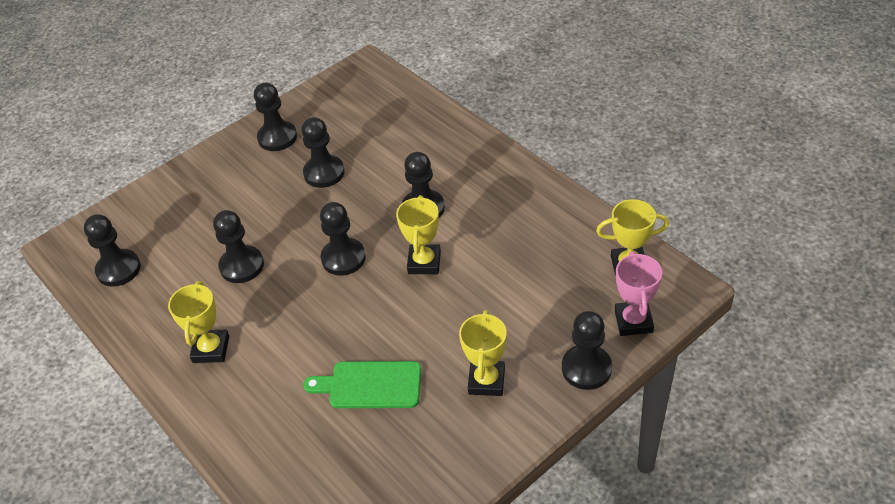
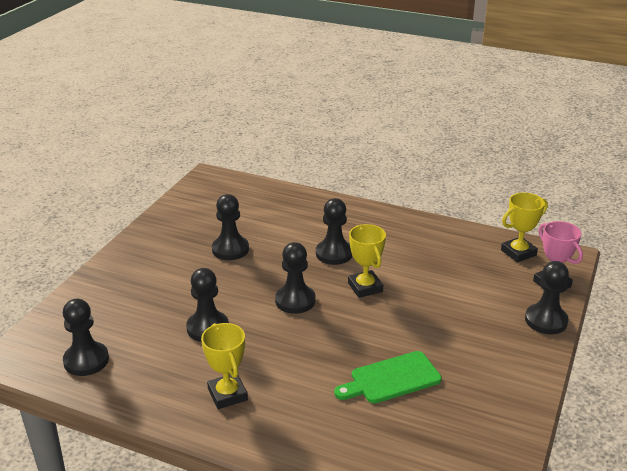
camera: 30 degrees left, 15 degrees down
(277, 137) = (168, 235): black pawn -> none
(486, 381) = (481, 349): yellow trophy -> none

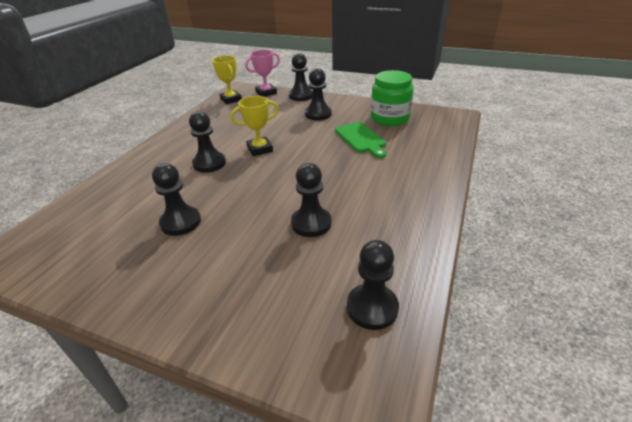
camera: 90 degrees left, 5 degrees up
(227, 394) = (396, 203): yellow trophy -> none
(295, 301) = (273, 179): black pawn -> black pawn (318, 114)
(464, 419) = (389, 118): none -> green jar

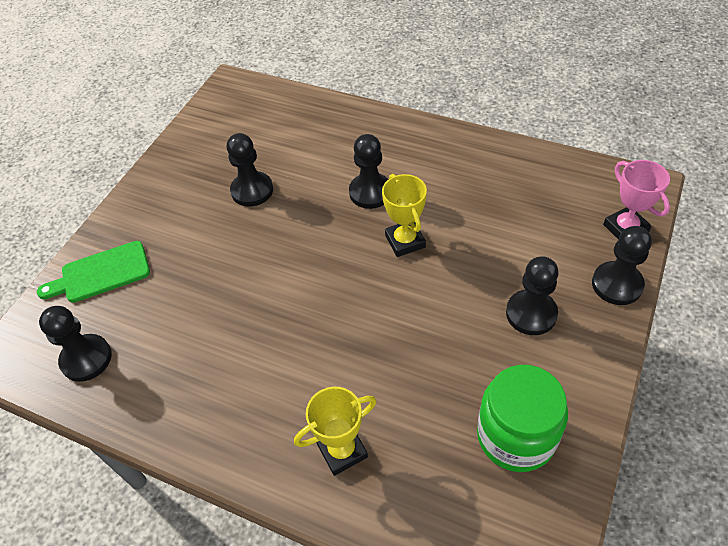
camera: 95 degrees right, 15 degrees up
(231, 99) = (586, 182): yellow trophy -> yellow trophy (342, 450)
(311, 223) = (223, 307): black pawn -> none
(361, 139) = (432, 377): green cutting board -> green cutting board (101, 273)

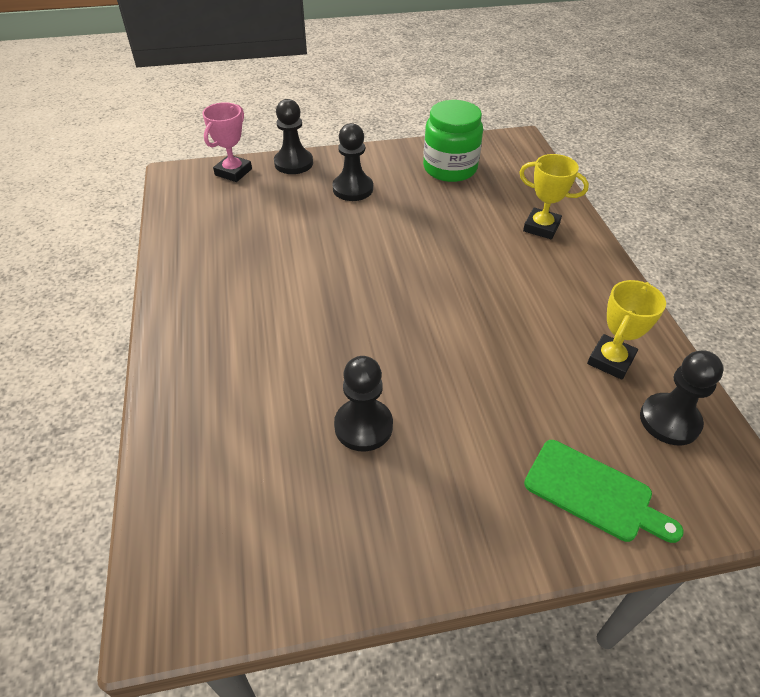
camera: 130 degrees left, 5 degrees down
(370, 192) = (293, 323): black pawn -> none
(405, 241) = (338, 274): yellow trophy -> yellow trophy (610, 360)

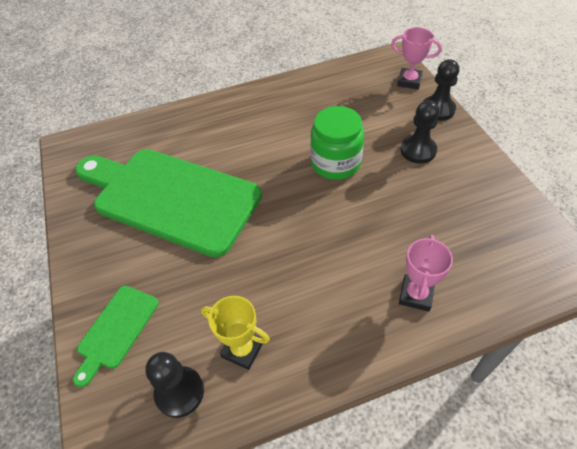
camera: 85 degrees right, 5 degrees up
(363, 426) = (170, 198): black pawn -> green cutting board
(450, 168) = (485, 213): green jar -> green jar (335, 163)
(541, 227) = (416, 295): yellow trophy -> pink trophy

